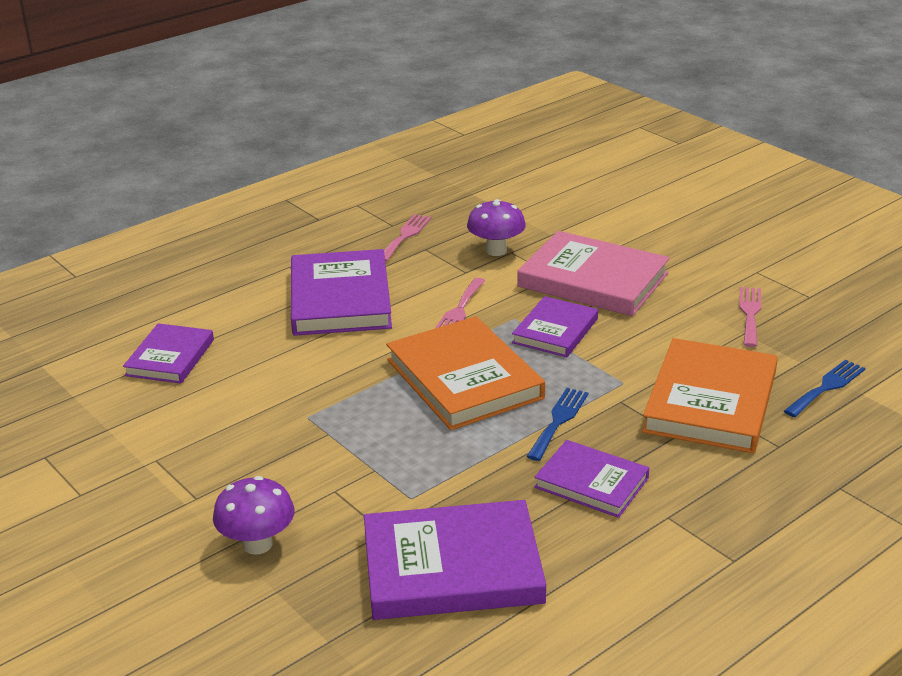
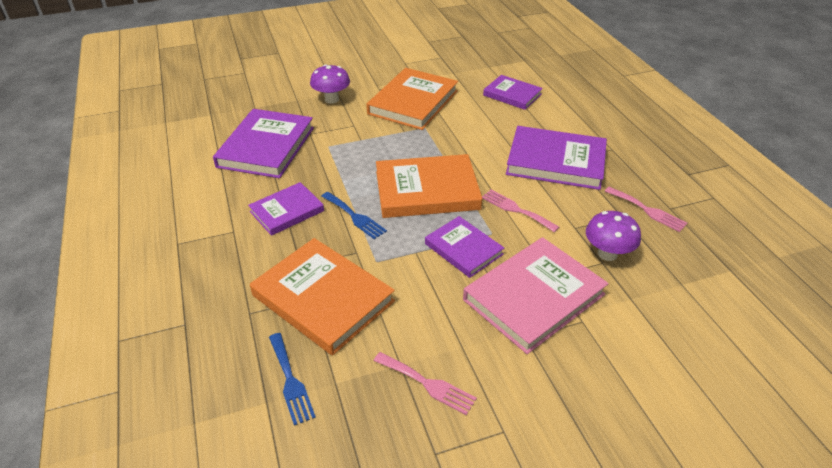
camera: 110 degrees right, 10 degrees up
(231, 447) = (413, 102): none -> orange book

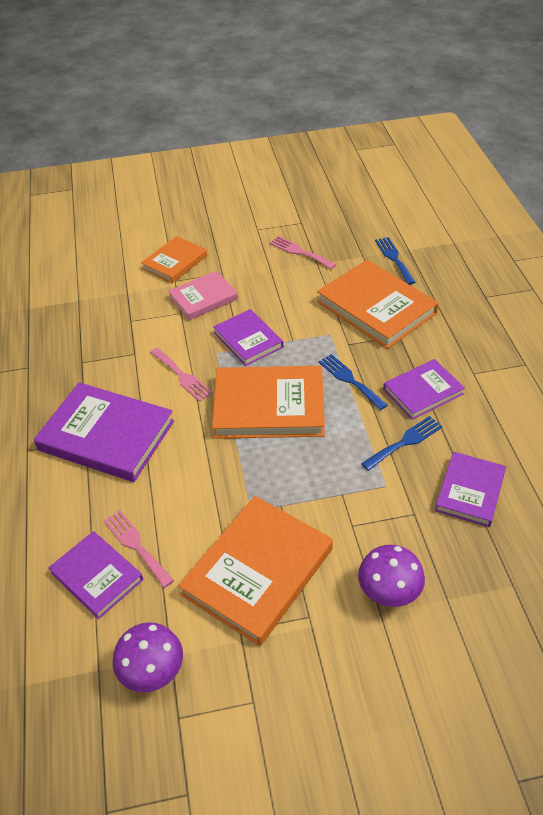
camera: 170 degrees left, 5 degrees up
(266, 147) = (470, 491): purple book -> purple book, size x0.60
(310, 173) = (405, 442): none -> blue fork
(533, 297) = (203, 298): pink book -> pink book, size x0.60
(598, 351) = (175, 262): none -> orange book
(607, 254) = (121, 327): purple mushroom -> purple mushroom (153, 672)
(647, 210) = (52, 366): pink fork -> pink fork (136, 545)

